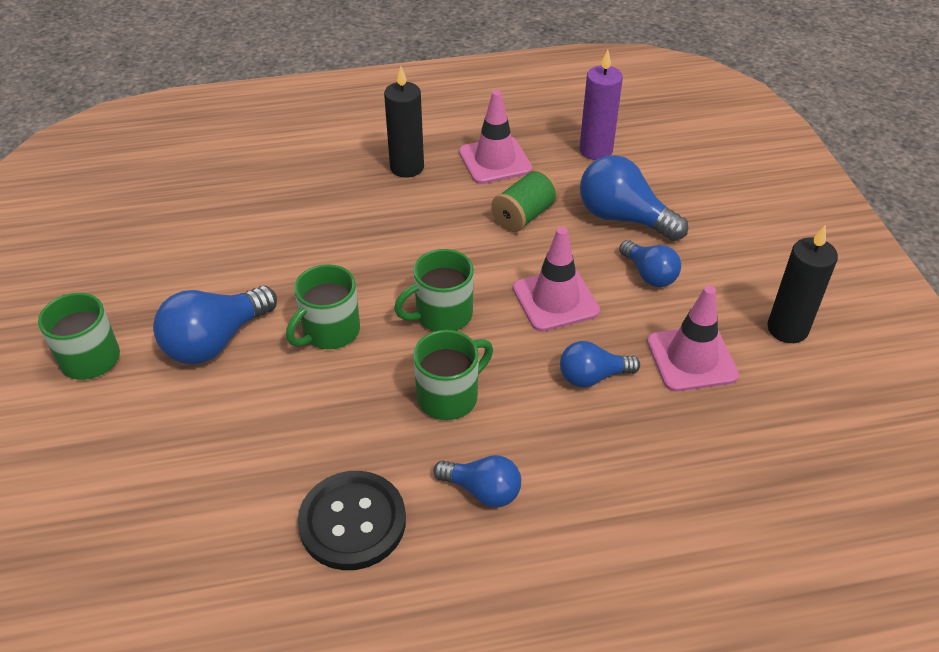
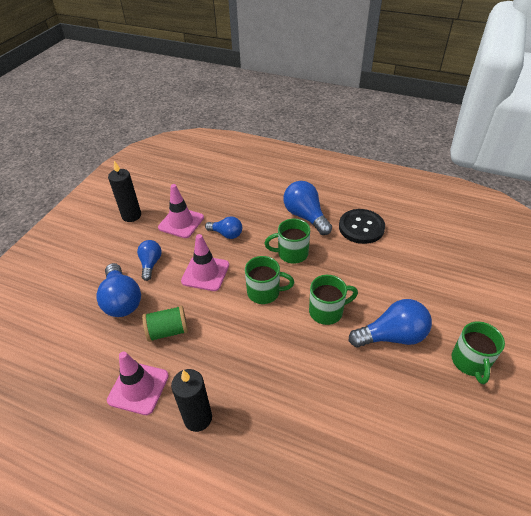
camera: 145 degrees left, 0 degrees up
(482, 491) = (305, 216): blue light bulb -> blue light bulb, size x1.63
(595, 150) = (73, 359): purple candle -> none

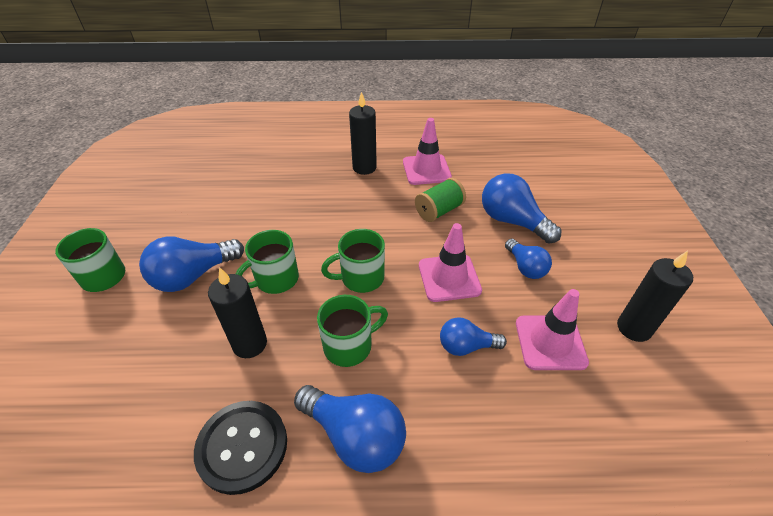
camera: 155 degrees right, 0 degrees up
(352, 272) = (250, 344): none -> black candle

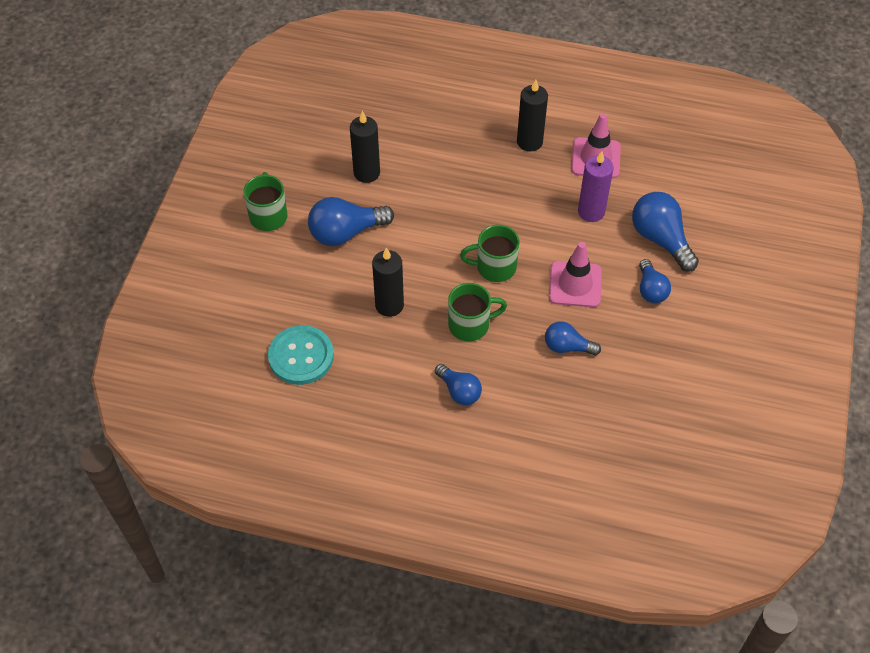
camera: 15 degrees right, 10 degrees up
(136, 439) = (301, 356): none -> turquoise button
(242, 447) = (376, 379): black button -> none
(275, 279) = (418, 252): green mug -> none
(355, 436) = (459, 391): blue light bulb -> blue light bulb, size x0.62
(439, 211) = (591, 212): green spool -> purple candle
(550, 342) = (640, 360): pink traffic cone -> none
(634, 328) = (720, 365): black candle -> black candle (366, 173)

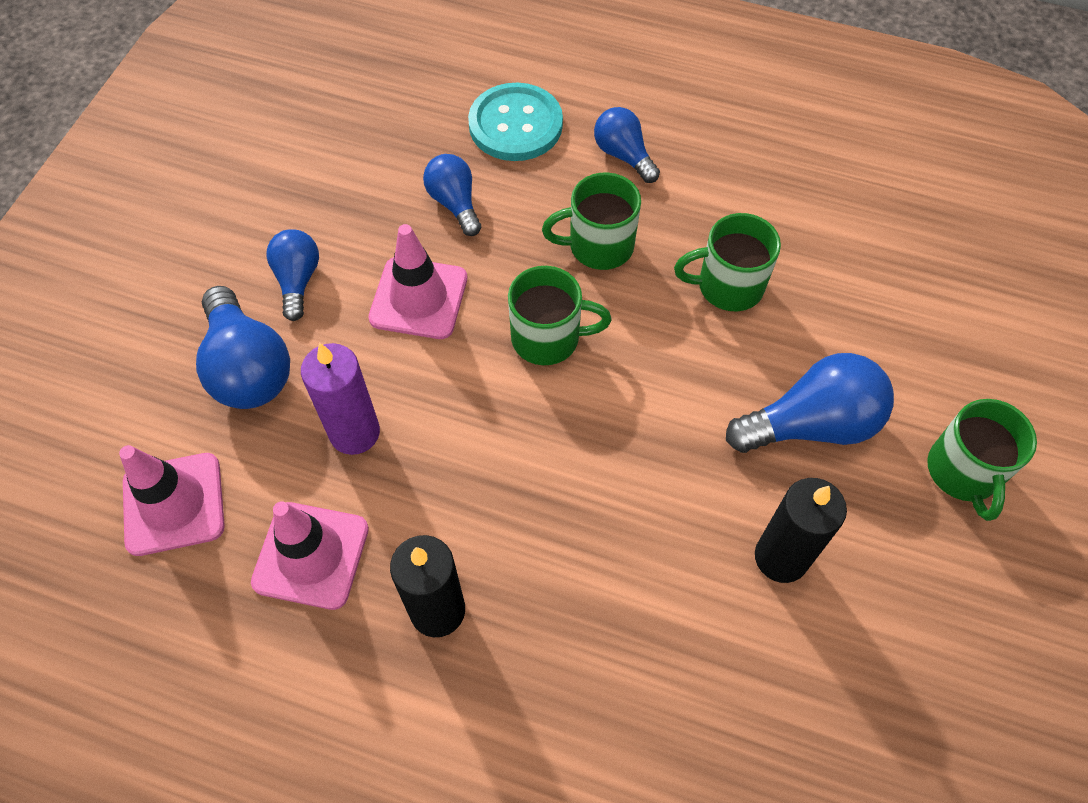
camera: 175 degrees left, 5 degrees up
(301, 356) = (861, 218): turquoise button -> turquoise button (515, 125)
(389, 305) = (728, 286): black candle -> green mug
(567, 347) = (454, 203): blue light bulb -> blue light bulb turned 135 degrees counterclockwise
(671, 174) = (174, 504): none -> pink traffic cone

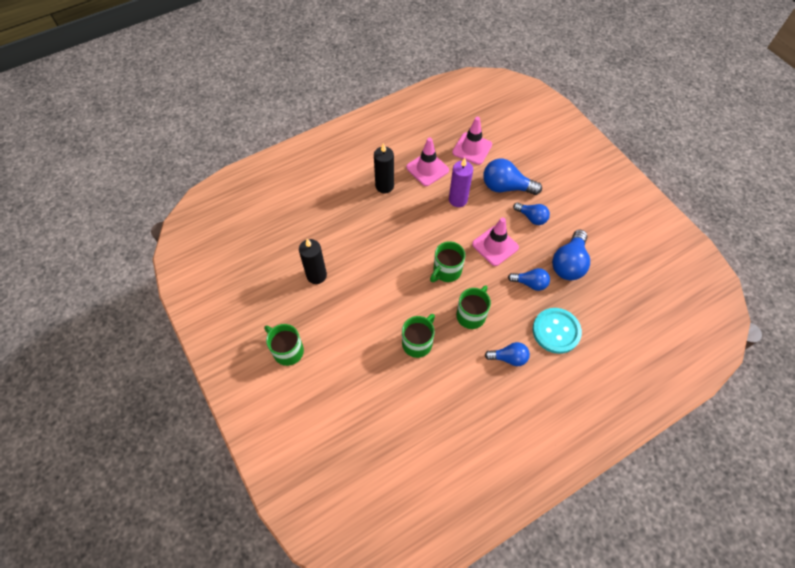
camera: 130 degrees right, 0 degrees up
(811, 424) = (345, 321): blue light bulb -> blue light bulb (569, 263)

